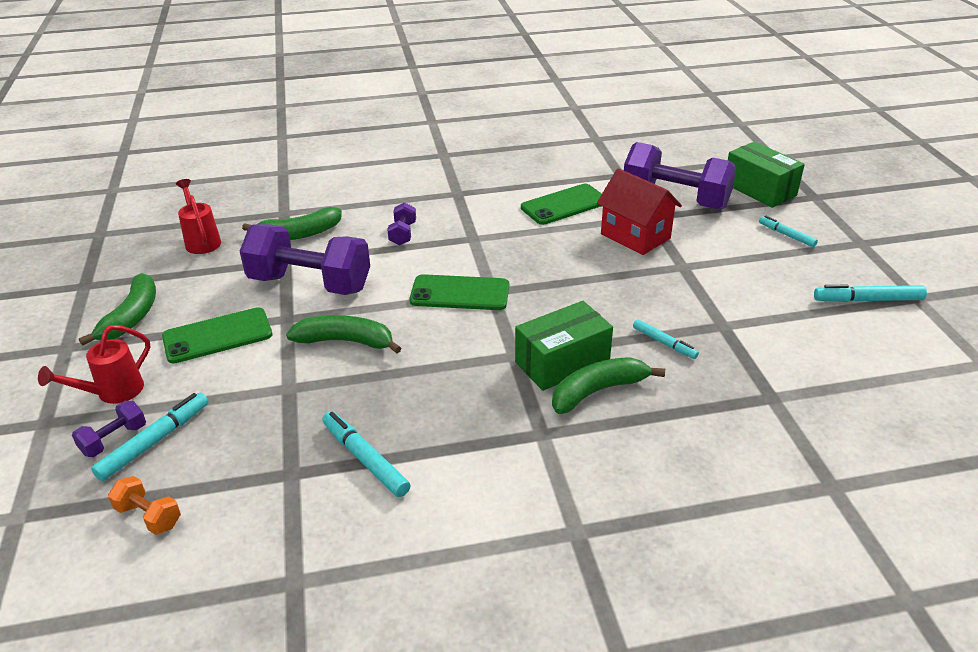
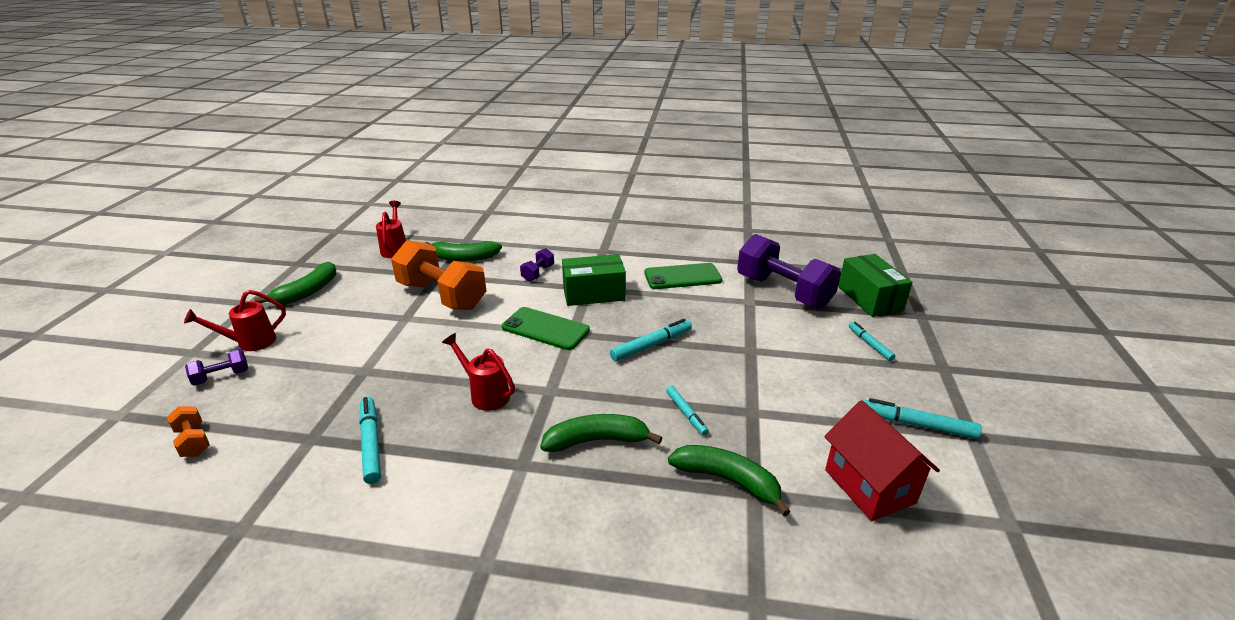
camera: 20 degrees right, 5 degrees down
(155, 441) = (245, 386): turquoise marker -> turquoise marker (651, 345)
(217, 336) = (349, 319): green phone -> none
(310, 284) = (442, 296): purple dumbbell -> orange dumbbell
(345, 341) = (432, 345): green banana -> green banana (727, 480)
(448, 377) = (485, 394): none -> red watering can
(562, 362) = (585, 407): green box -> green box (593, 294)
(635, 236) = (725, 315): red house -> red house (869, 486)

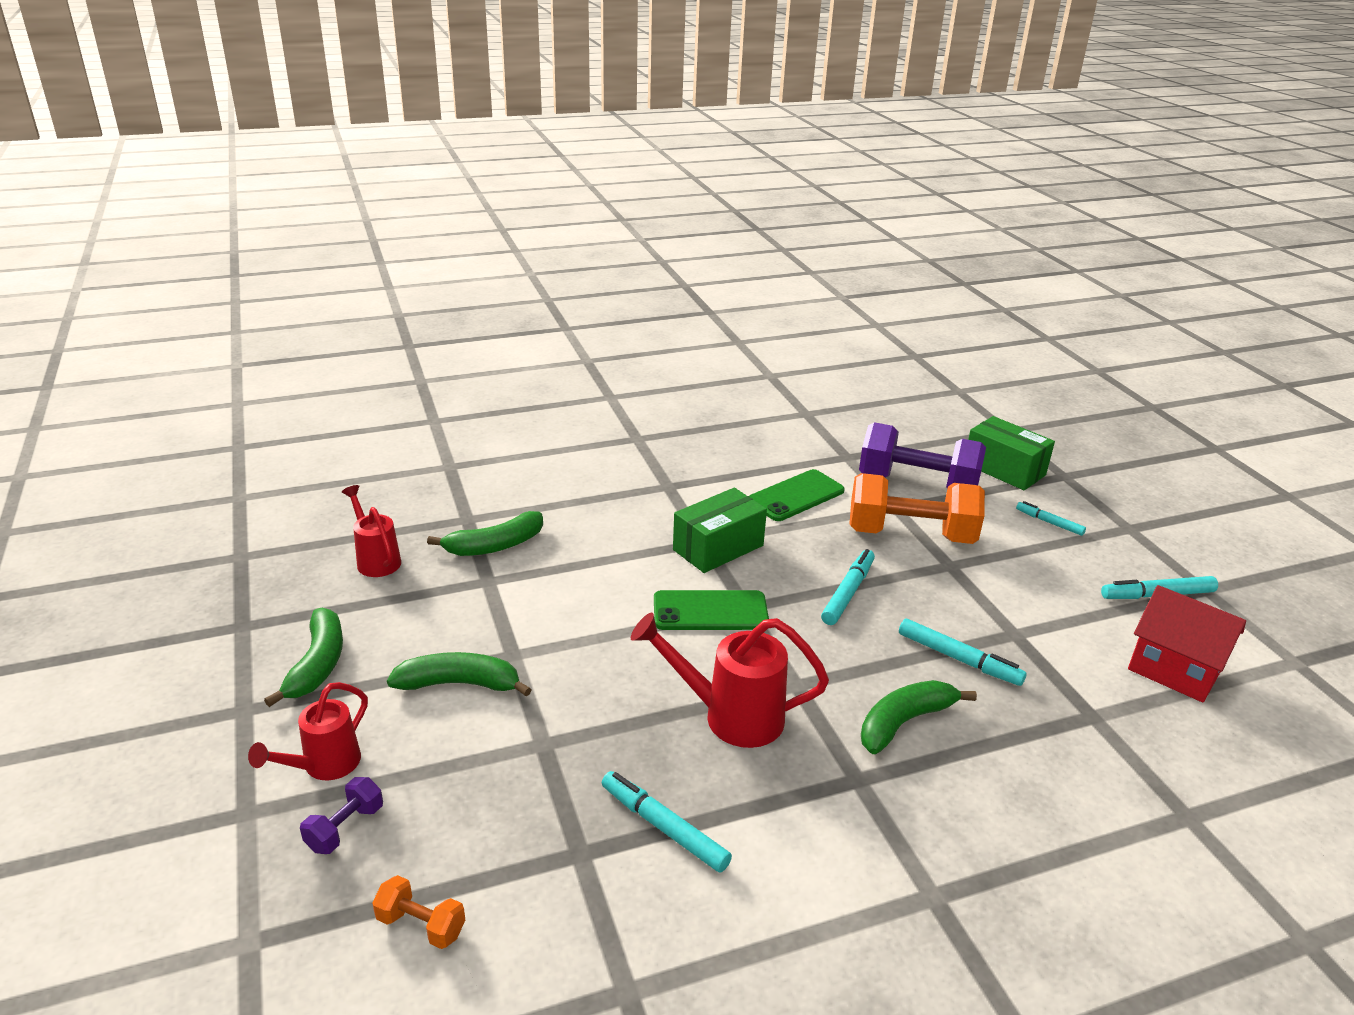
camera: 30 degrees left, 0 degrees up
(442, 296) = (528, 608): orange dumbbell -> orange dumbbell (910, 535)
(485, 394) = (729, 716): red watering can -> red watering can, size x1.52
(538, 273) = (620, 540): purple dumbbell -> none
(686, 414) = (958, 659): turquoise marker -> turquoise marker, size x1.55
(727, 480) = (1060, 713): green banana -> green banana (459, 684)

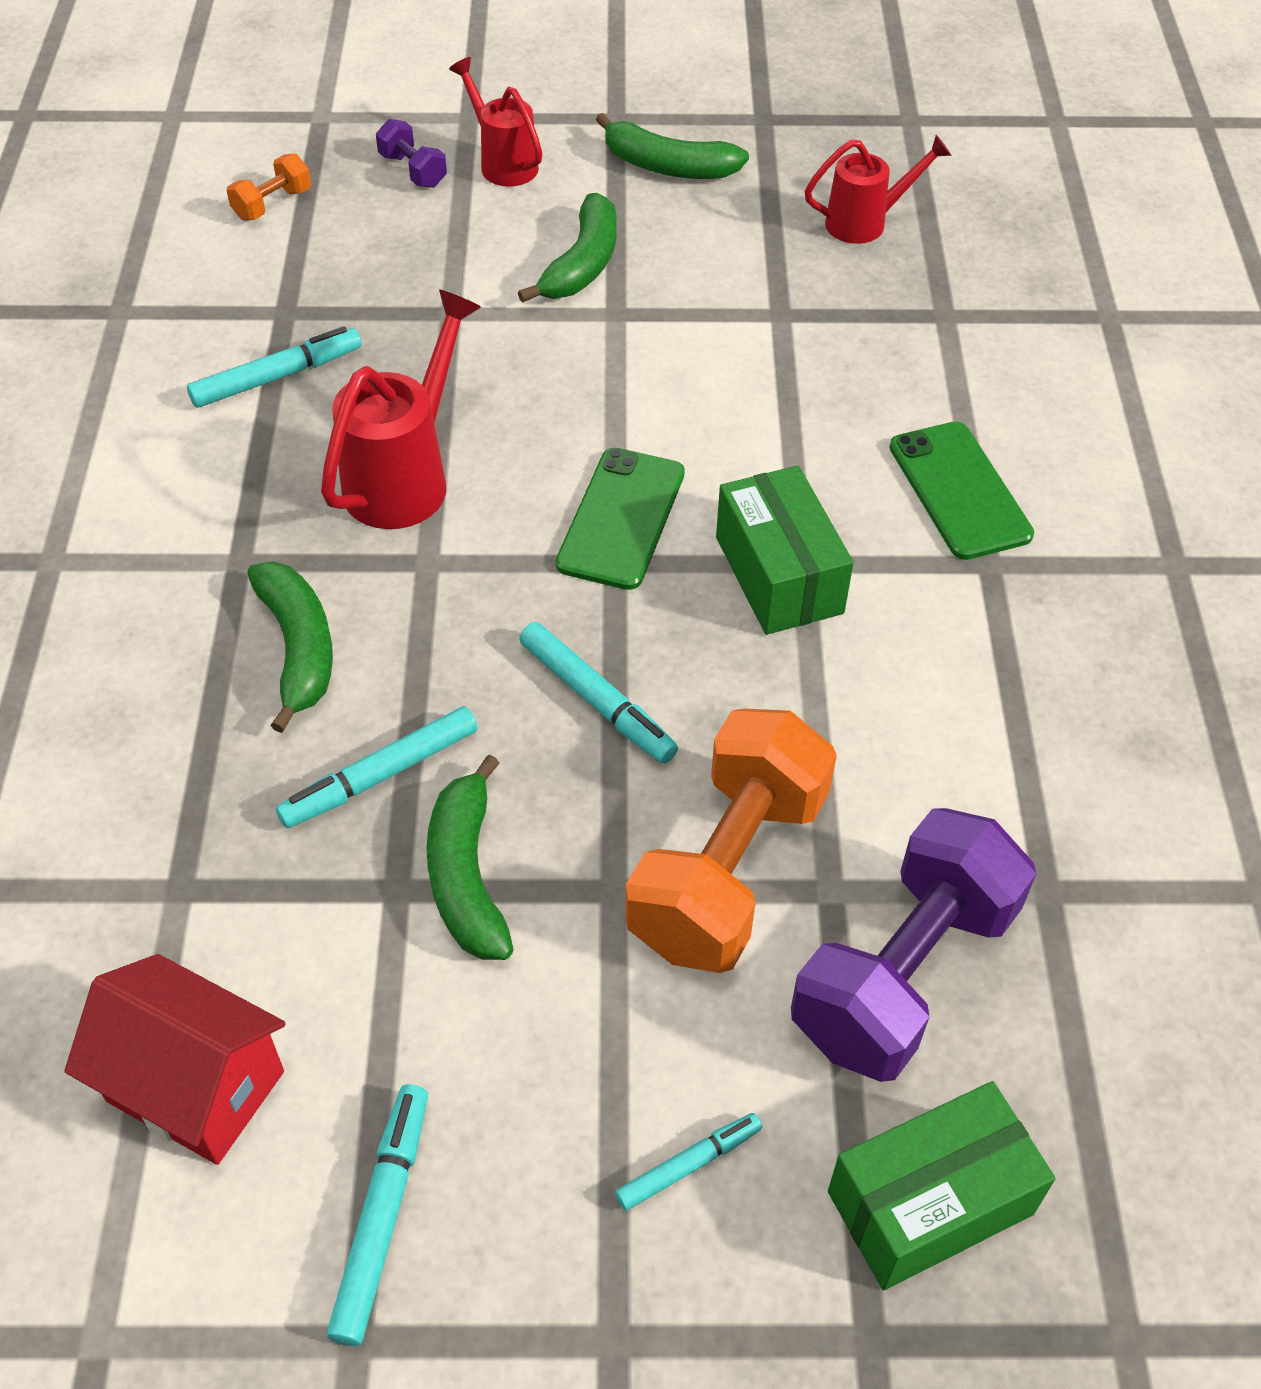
camera: 110 degrees right, 20 degrees up
(495, 545) = (864, 332): green banana -> green banana (467, 876)
(796, 496) = (911, 739): green phone -> green phone (959, 490)
(1174, 670) = (195, 1086): red house -> red house turned 60 degrees clockwise

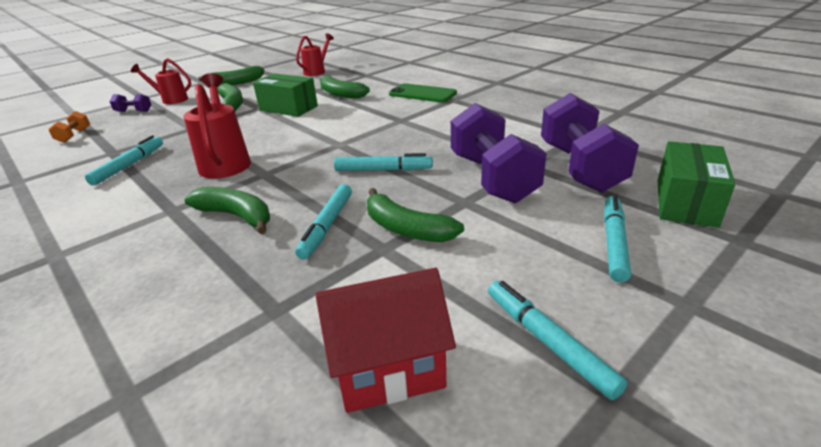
camera: 40 degrees left, 20 degrees down
(621, 518) = (327, 136): green phone -> none
(688, 1165) = (614, 243): turquoise marker -> turquoise marker, size x1.55
(728, 870) = (492, 178): orange dumbbell -> purple dumbbell
(778, 575) = (398, 124): green box -> green box (288, 108)
(806, 368) = (341, 94): none -> green banana

